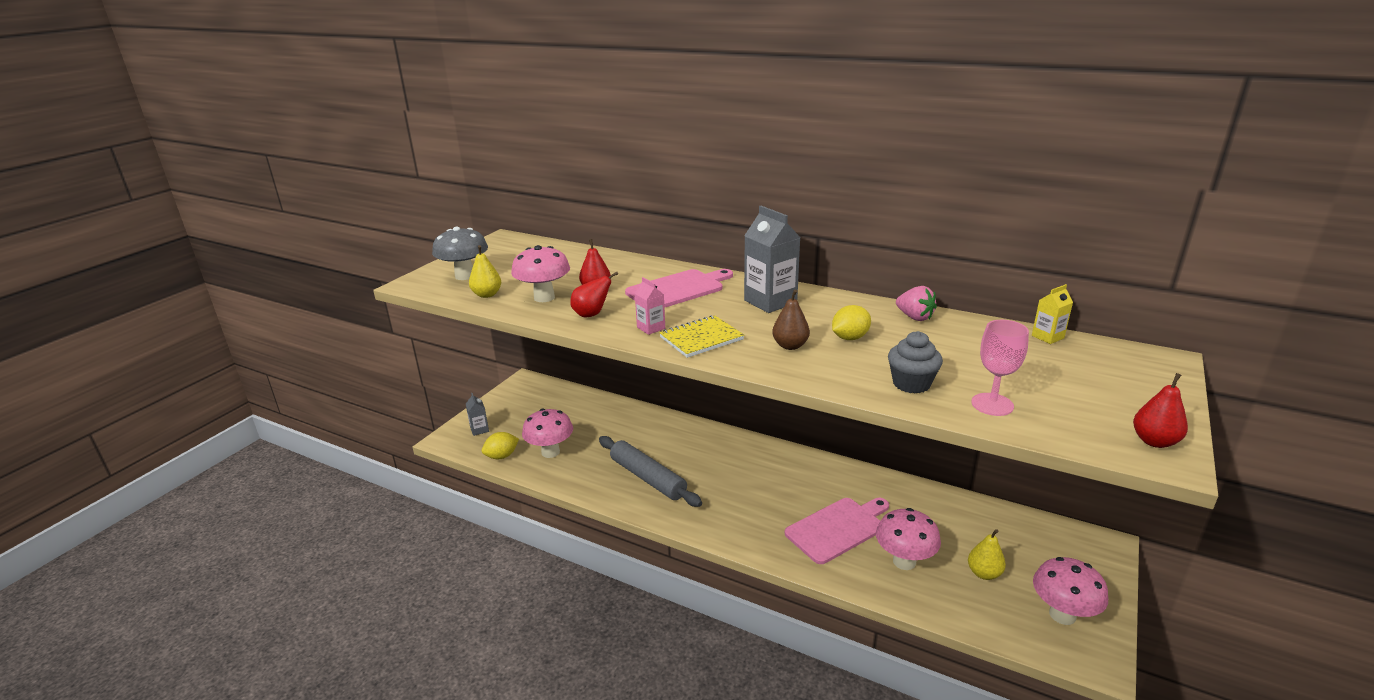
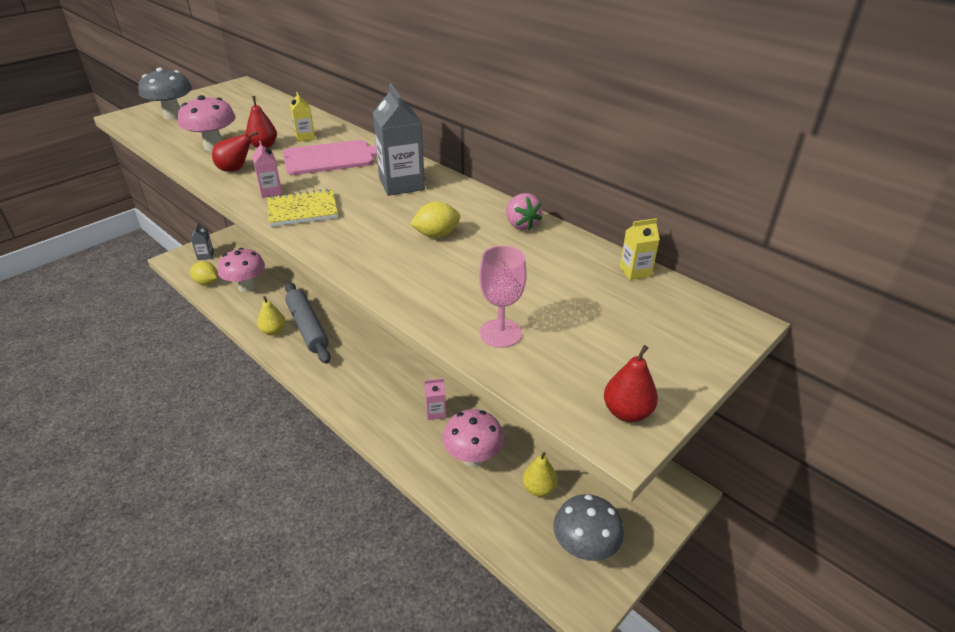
camera: 15 degrees right, 10 degrees up
(487, 295) = (172, 136): yellow pear -> yellow pear (273, 331)
(502, 456) = (207, 282): yellow lemon -> yellow lemon turned 45 degrees clockwise
(629, 275) = (305, 137): none -> yellow carton
(790, 346) = (373, 232): brown pear -> none
(838, 529) = (436, 412): pink cutting board -> pink carton
(911, 384) = (444, 294): grey cupcake -> none
(1062, 615) = (584, 549): pink mushroom -> grey mushroom

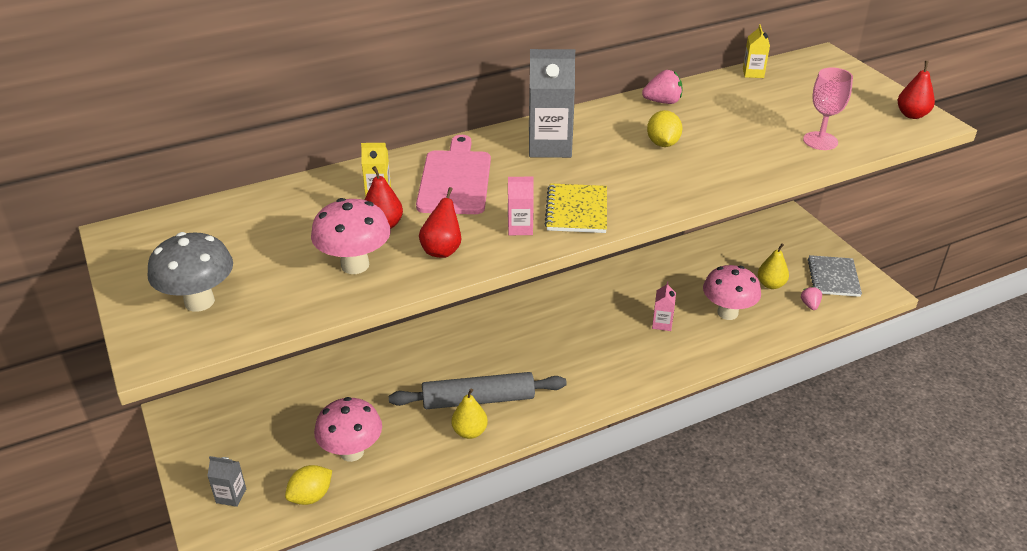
camera: 70 degrees left, 0 degrees up
(519, 529) = (810, 305): none -> pink strawberry
(584, 549) = (833, 277): grey mushroom -> grey notebook

